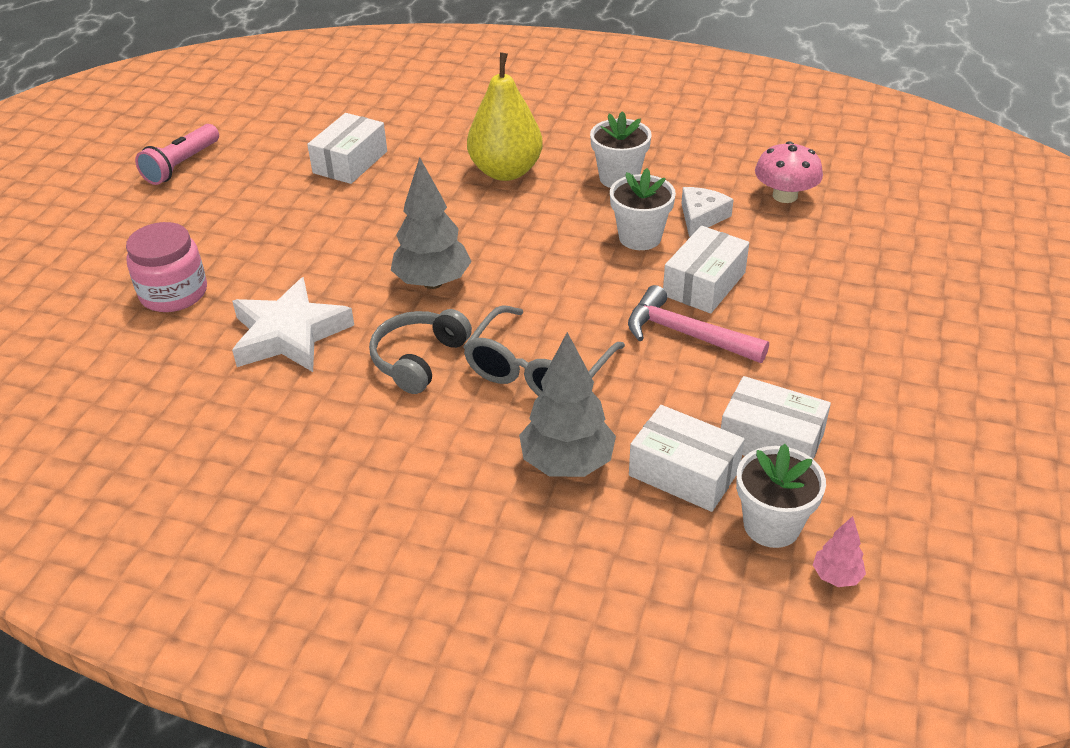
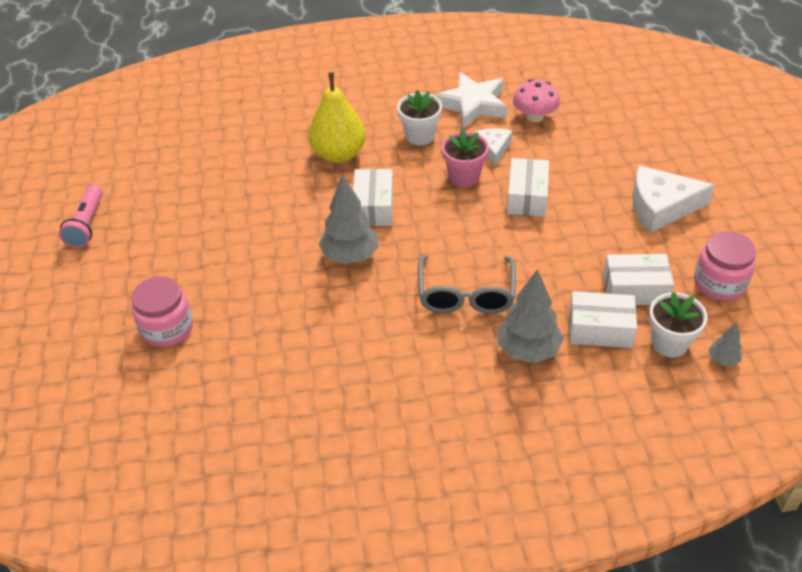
camera: 25 degrees left, 5 degrees up
(289, 334) = (279, 329): white star -> white star (473, 105)
(350, 162) = (219, 181): white box -> white box (373, 207)
(418, 359) = (382, 314): grey headphones -> none
(640, 237) = (464, 176): white flower pot -> pink flower pot
(686, 334) = (540, 236): pink hammer -> none
(836, 576) = (723, 360): pink tree -> grey tree
(885, 351) = (661, 207): none -> white cheese
(904, 474) = (719, 283): none -> pink jar

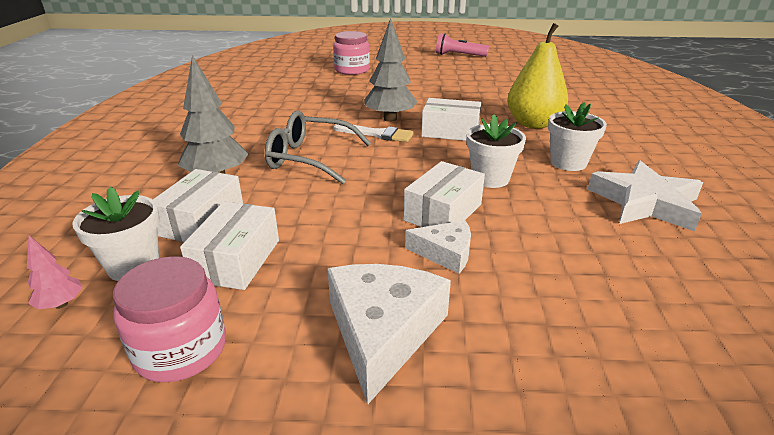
camera: 100 degrees right, 15 degrees down
(394, 257) = (378, 134): none -> white brush
(464, 176) = (490, 178): pink flower pot -> white flower pot
(493, 149) = (545, 203): white cheese -> white cheese (445, 253)
(527, 197) = (443, 212): white box -> white box turned 75 degrees counterclockwise
(535, 116) = (629, 248): pink mushroom -> none
(723, 360) = (61, 304): grey tree -> pink tree

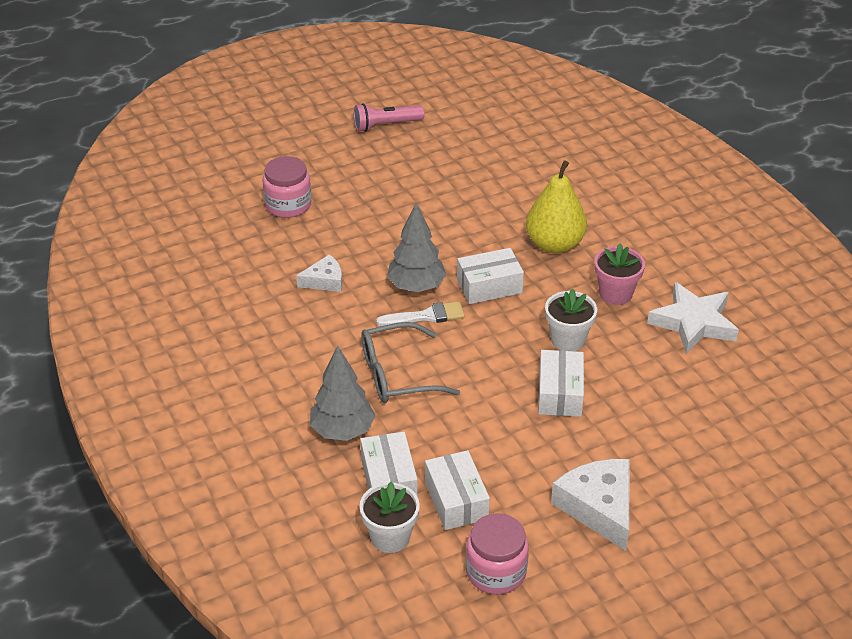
camera: 30 degrees left, 10 degrees up
(61, 304) = (382, 583): pink tree -> none
(445, 253) = (590, 432): white cheese -> white cheese (325, 281)
(568, 163) = (615, 294): white flower pot -> pink flower pot

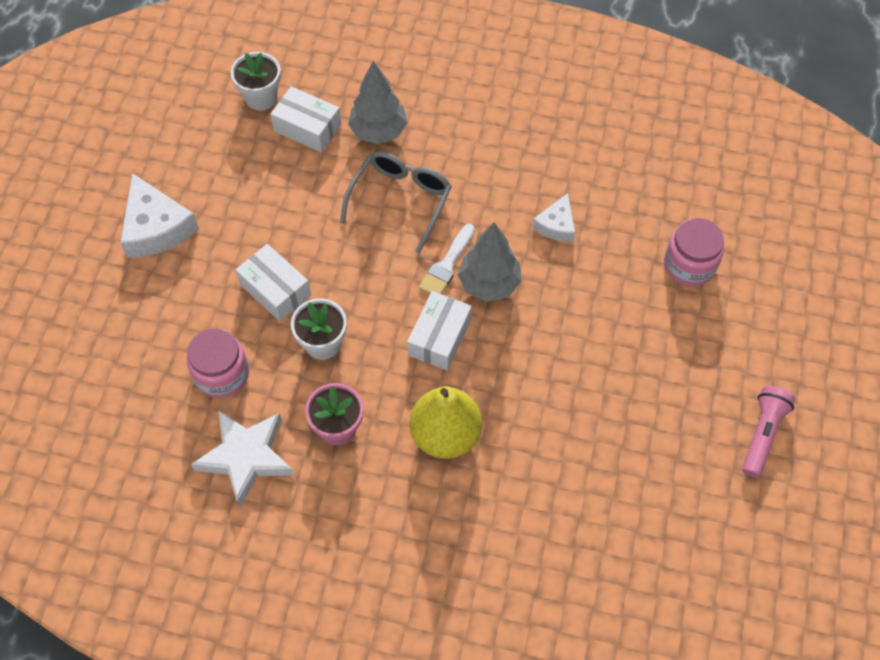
camera: 130 degrees right, 20 degrees up
(456, 500) = (250, 152): white box -> none
(496, 571) = (175, 132): pink jar -> pink jar (222, 374)
(599, 507) = (156, 227): white cheese -> white cheese turned 45 degrees clockwise

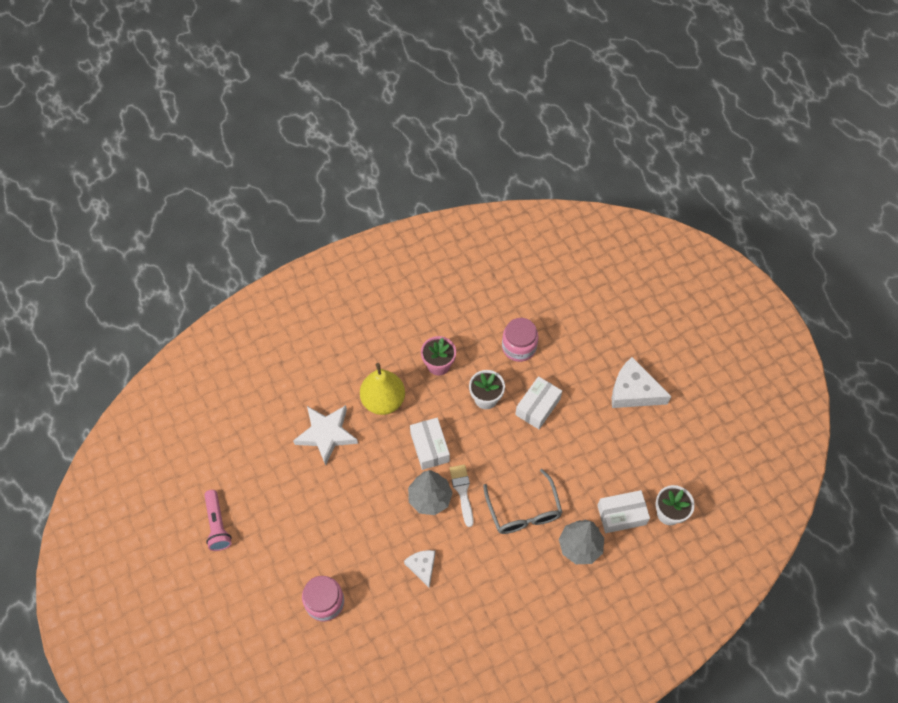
camera: 140 degrees right, 0 degrees up
(246, 457) = (468, 321): white star -> white star (326, 434)
(275, 290) = (537, 407): white box -> white box turned 60 degrees counterclockwise

